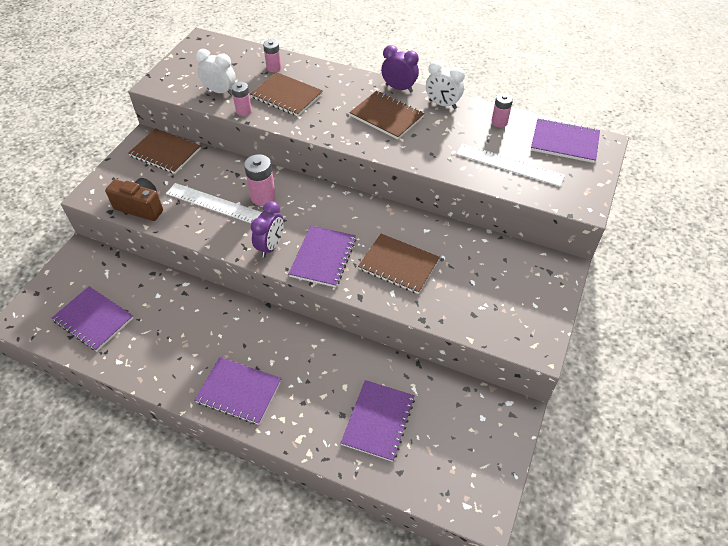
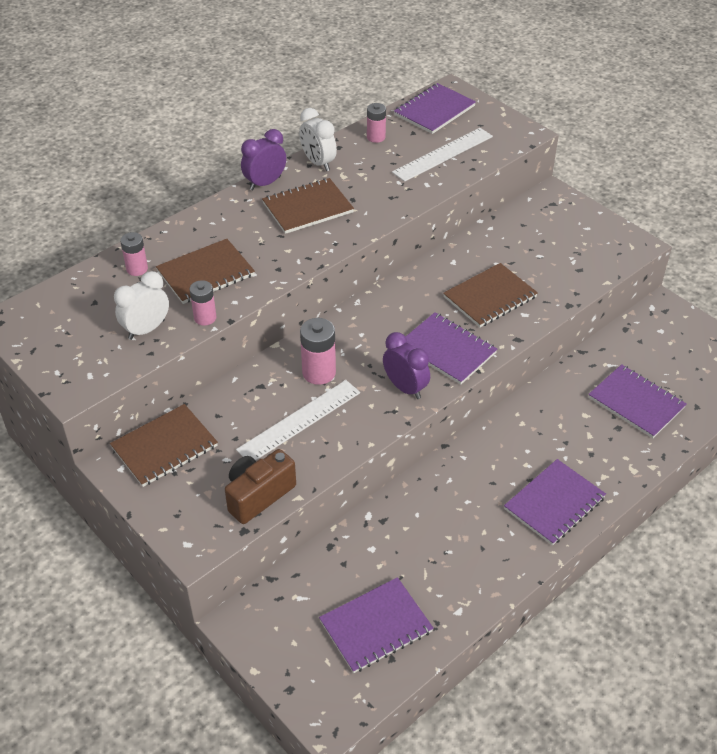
camera: 65 degrees left, 5 degrees down
(442, 104) = (318, 163): white clock -> white clock turned 90 degrees clockwise

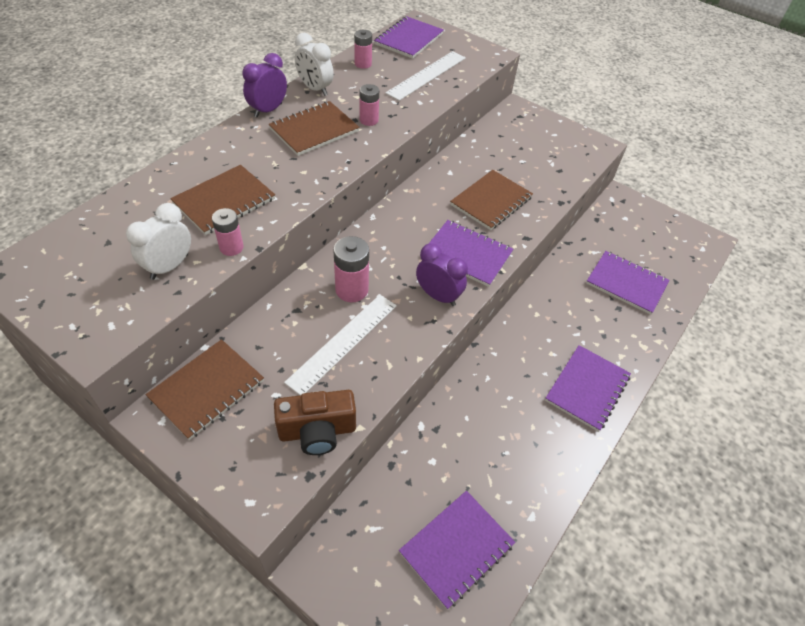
camera: 15 degrees left, 5 degrees up
(137, 269) = (150, 203): pink battery -> pink battery (369, 120)
(258, 495) = (317, 431): brown camera -> brown camera turned 135 degrees counterclockwise

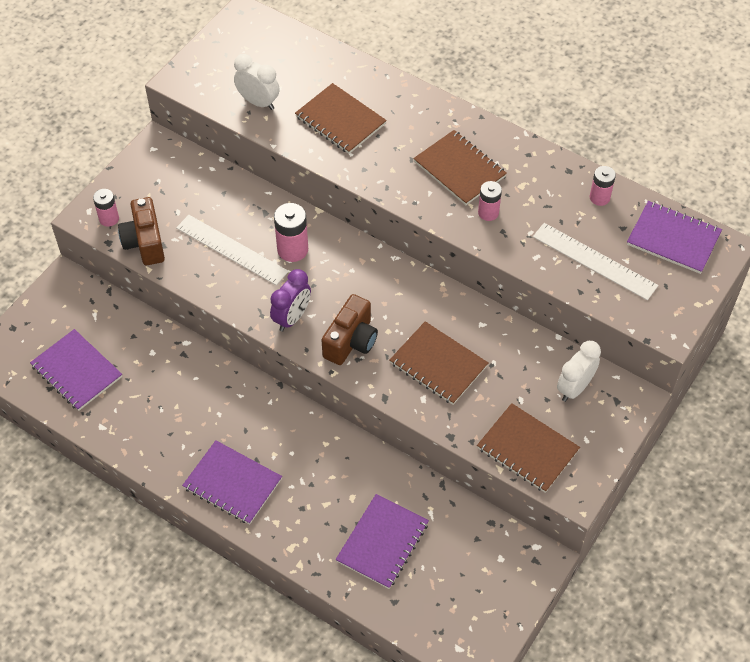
camera: 90 degrees right, 5 degrees up
(207, 389) = (180, 168): brown notebook -> brown notebook (527, 449)
(231, 247) = (284, 136): pink battery -> pink battery (109, 219)
(268, 110) = (484, 128): purple clock -> none
(315, 89) = (534, 160): white clock -> white clock (574, 388)
(467, 254) = (351, 341): purple notebook -> brown camera

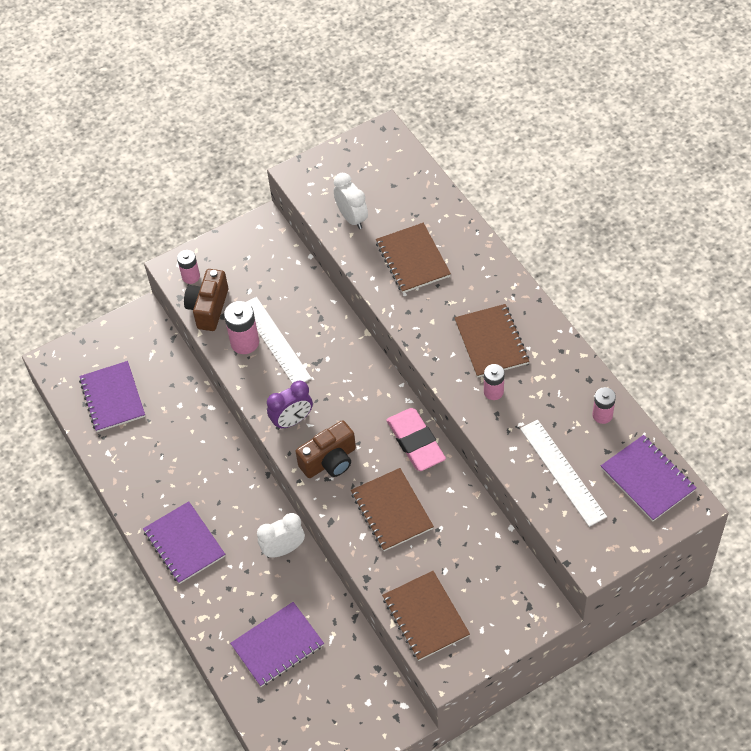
camera: 30 degrees right, 0 degrees up
(292, 249) = (325, 360): pink battery -> pink battery (245, 342)
(424, 293) = (415, 442): none -> pink eraser
(574, 388) = (498, 579): white clock -> white clock (283, 549)

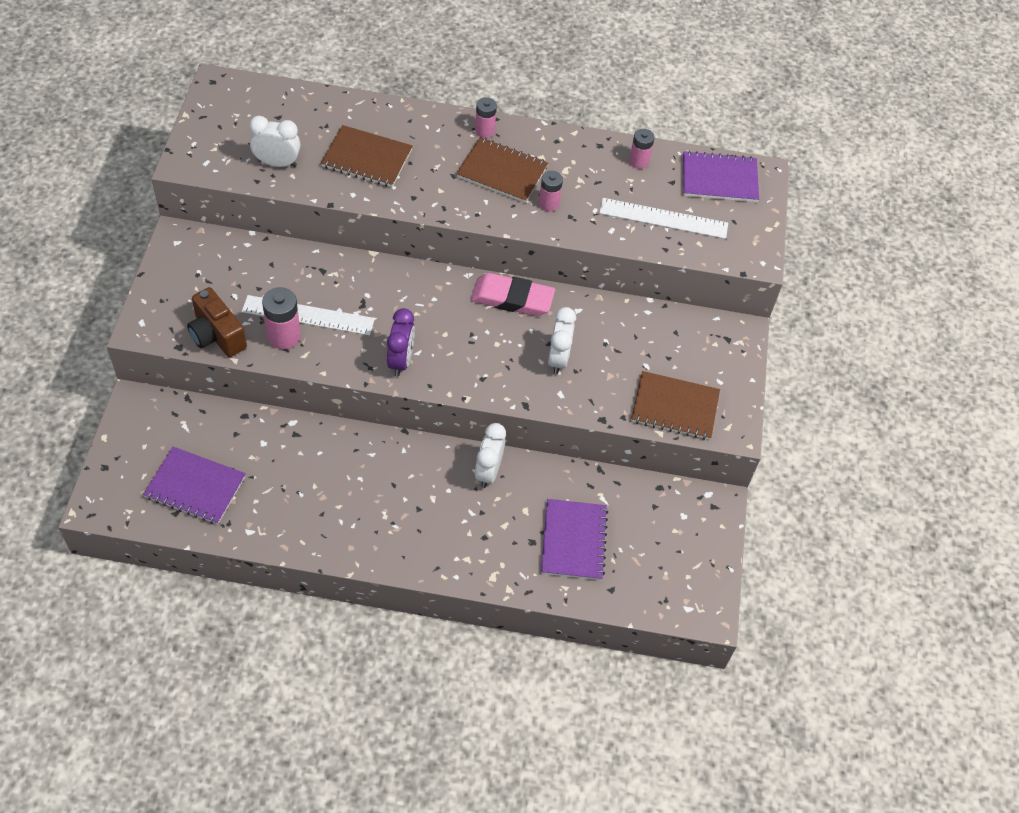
camera: 60 degrees left, 0 degrees up
(184, 544) = (407, 538): purple notebook -> none
(191, 276) = (167, 324): pink battery -> pink battery (484, 130)
(329, 461) = (468, 364): brown camera -> none
(392, 511) = (558, 359): brown notebook -> white clock

